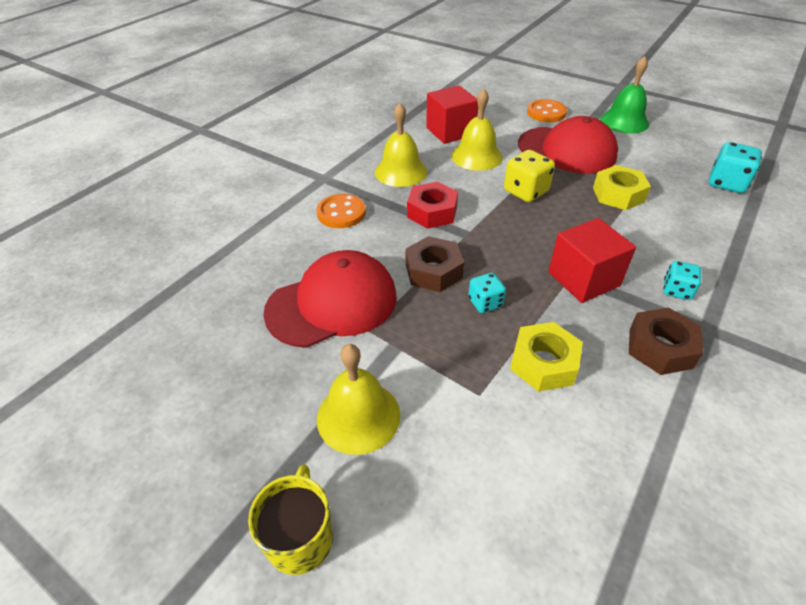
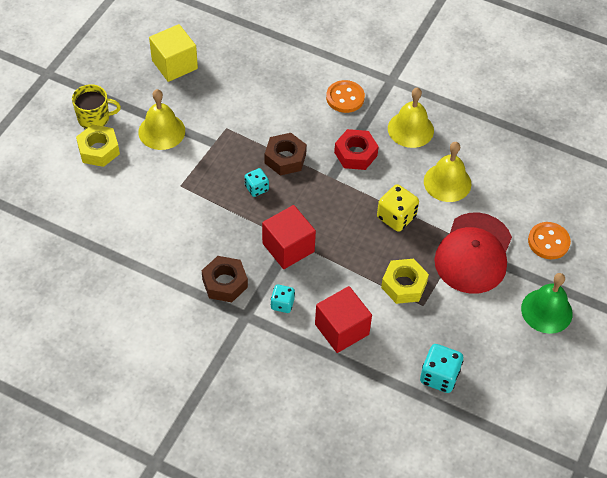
camera: 80 degrees right, 10 degrees up
(210, 390) = (174, 64): none -> yellow cube
(332, 303) = (247, 107): red cap -> none
(450, 131) = (489, 161): red cube -> red cube (342, 329)
(543, 363) = (206, 218): yellow nut -> yellow nut (99, 150)

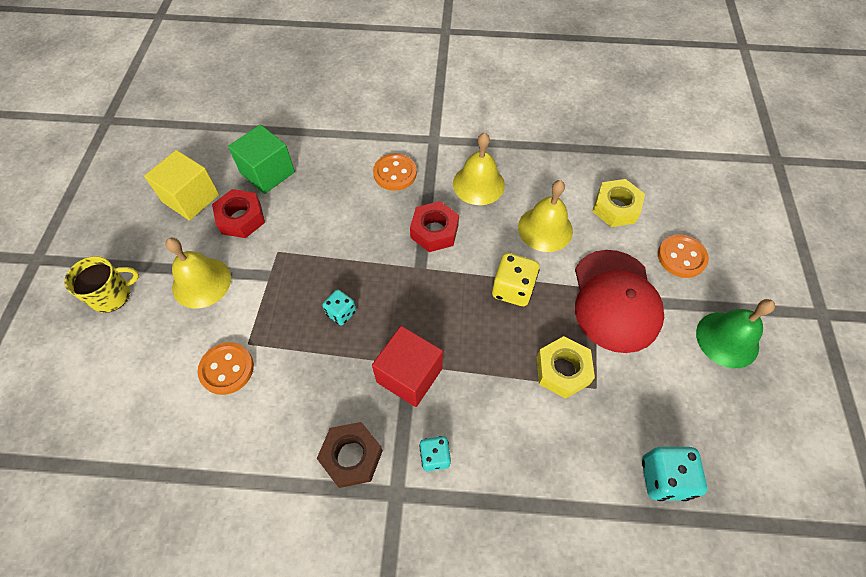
camera: 20 degrees left, 5 degrees up
(99, 150) = (129, 334): yellow nut -> yellow nut (616, 208)
(159, 197) = (227, 369): none -> orange button
(208, 93) = (241, 218): none -> red nut
(242, 63) = (267, 173): none -> green cube
(285, 158) = (359, 264): brown nut -> none
(342, 329) = (521, 461): red cube -> none

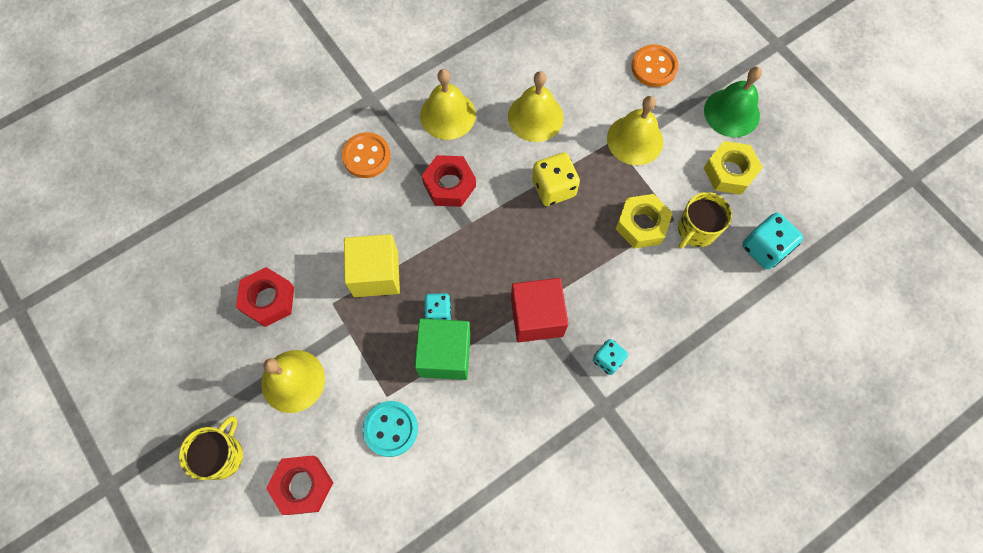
camera: 40 degrees left, 10 degrees up
(134, 358) = (303, 485): none -> red nut
(191, 198) = (199, 317): yellow cube -> yellow cube (376, 274)
(227, 369) = (390, 429): orange button -> turquoise button
(267, 173) = (248, 240): green cube -> green cube (445, 355)
(351, 456) = (550, 409): brown nut -> none
(609, 412) = (696, 230): none -> yellow mug
(615, 300) = (635, 140): red cap -> yellow bell
(616, 208) = (574, 58): yellow nut -> yellow nut (729, 172)

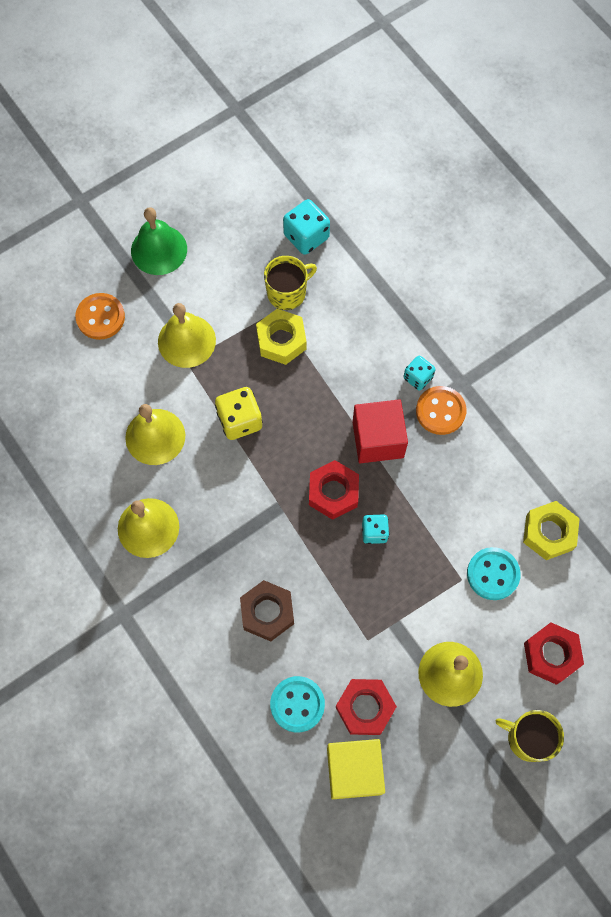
camera: 90 degrees left, 0 degrees up
(278, 240) = (297, 704): none -> turquoise button
(364, 214) = (267, 612): none -> brown nut
(366, 156) = (197, 614): orange button -> orange button (440, 411)
(376, 274) = (335, 596): yellow cube -> yellow cube (354, 770)
(445, 355) = (418, 525): green cube -> none
(449, 185) = (234, 524): red nut -> red nut (333, 492)
(696, 230) = (287, 292): yellow mug -> yellow mug turned 75 degrees counterclockwise
(729, 172) = (225, 258): yellow nut -> yellow nut (548, 533)

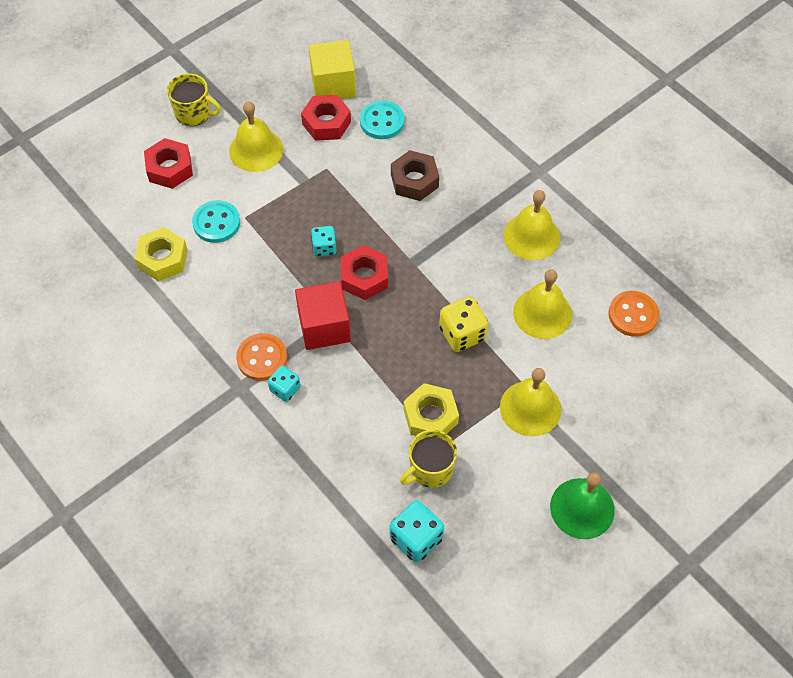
camera: 175 degrees right, 10 degrees down
(100, 317) = (627, 425): orange button -> orange button (633, 315)

